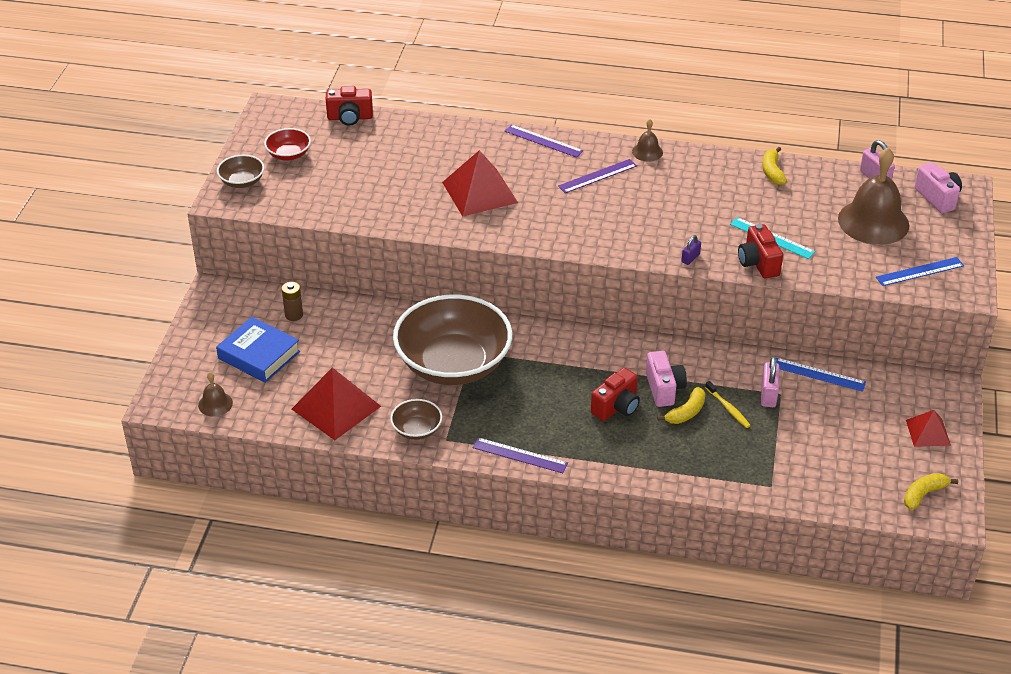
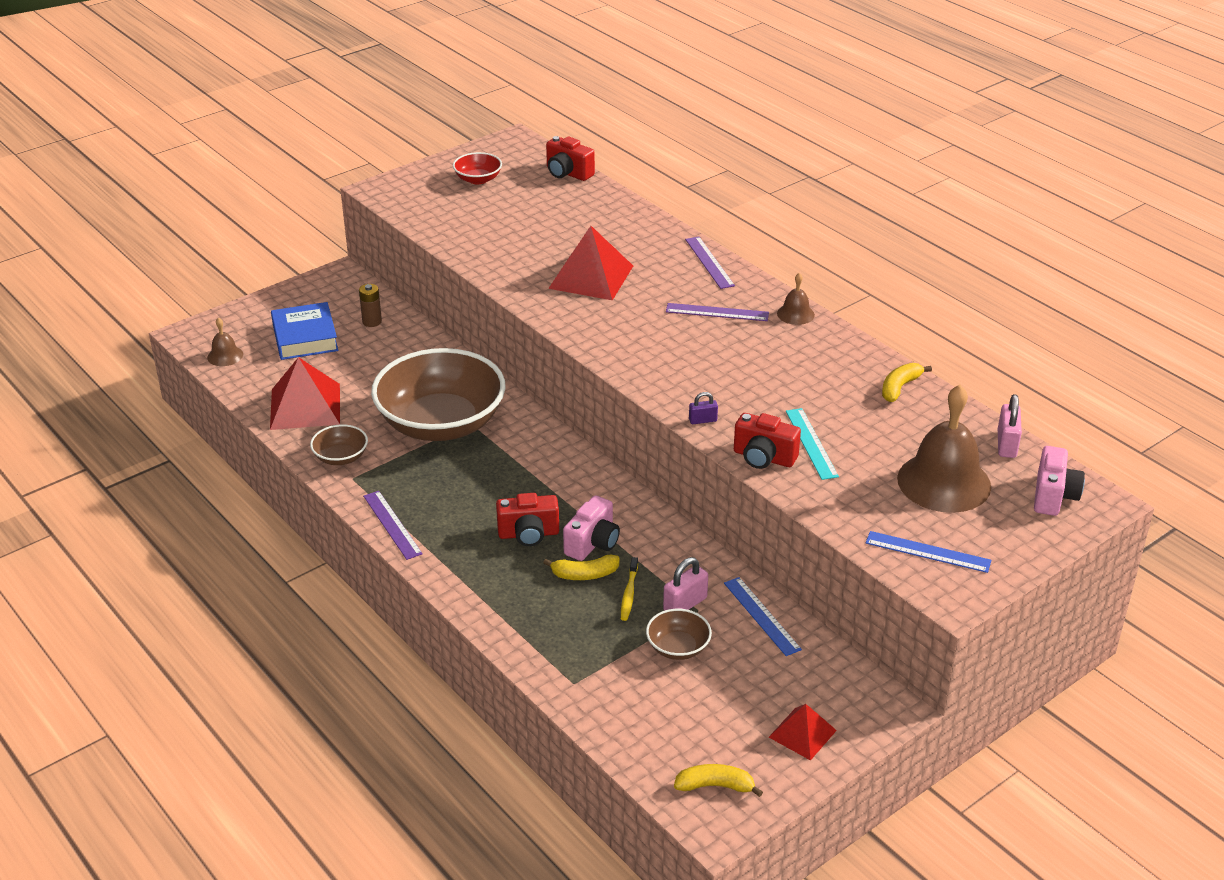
camera: 40 degrees right, 5 degrees down
(242, 182) = (413, 183): brown bowl -> brown bowl (678, 647)
(758, 263) = (763, 458): red camera -> red camera turned 90 degrees counterclockwise

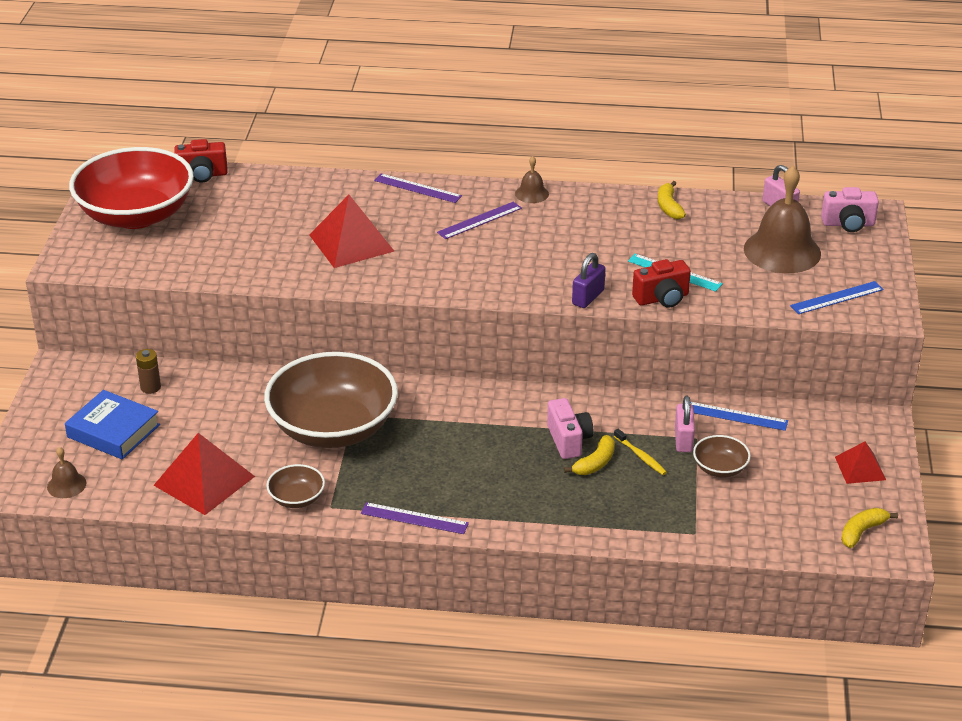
camera: 45 degrees left, 0 degrees up
(478, 179) = (136, 215): red bowl -> red bowl, size x2.37
(528, 534) = (518, 462): red camera -> none
(703, 420) = (588, 297): purple padlock -> purple padlock, size x1.64
(1053, 496) = (848, 224): pink camera -> pink camera turned 120 degrees clockwise

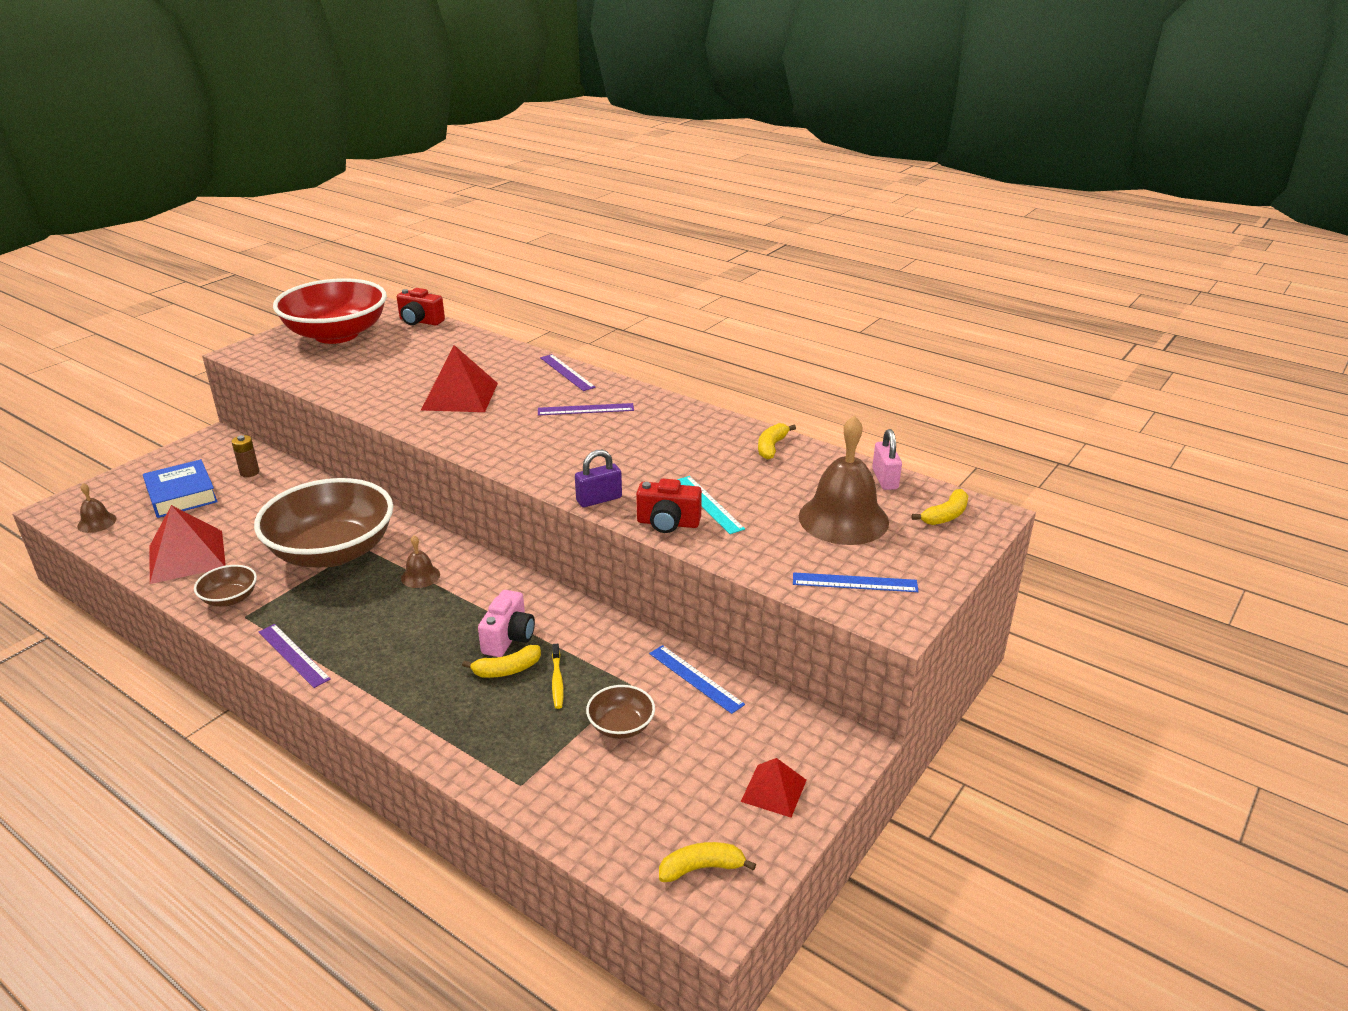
camera: 30 degrees right, 5 degrees down
(532, 193) = (657, 402): brown bell -> brown bell (420, 576)
(683, 440) = (616, 681): pink padlock -> none
(848, 224) = (945, 516): pink camera -> yellow banana

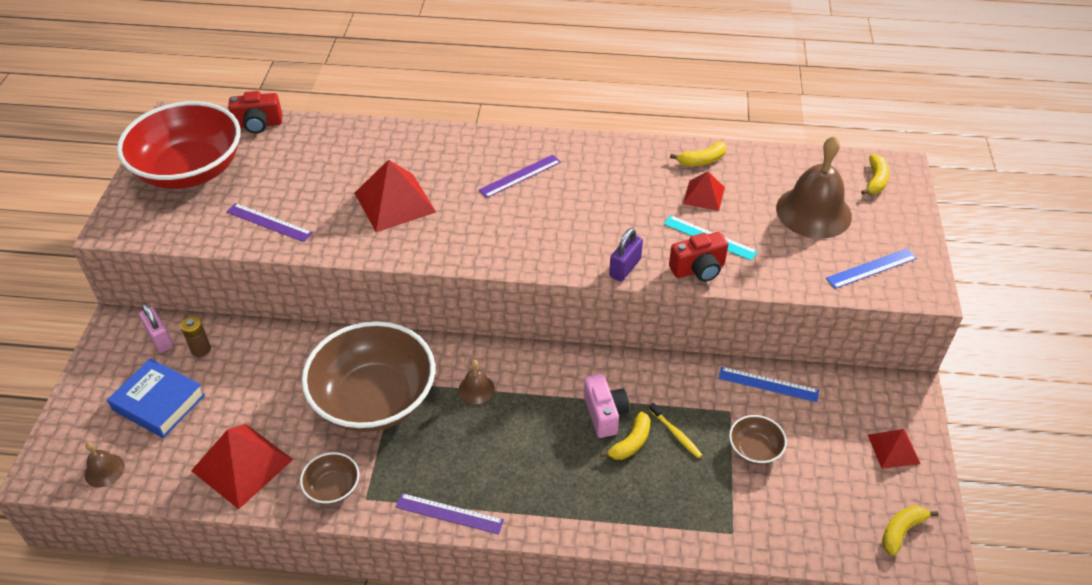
camera: 30 degrees left, 15 degrees up
(567, 372) = (462, 139): purple ruler -> purple ruler (269, 222)
(742, 472) = (704, 195): none -> red pyramid
(771, 447) = (702, 160): yellow banana -> yellow banana turned 105 degrees counterclockwise
(885, 479) = (808, 161): pink padlock -> pink padlock (160, 339)

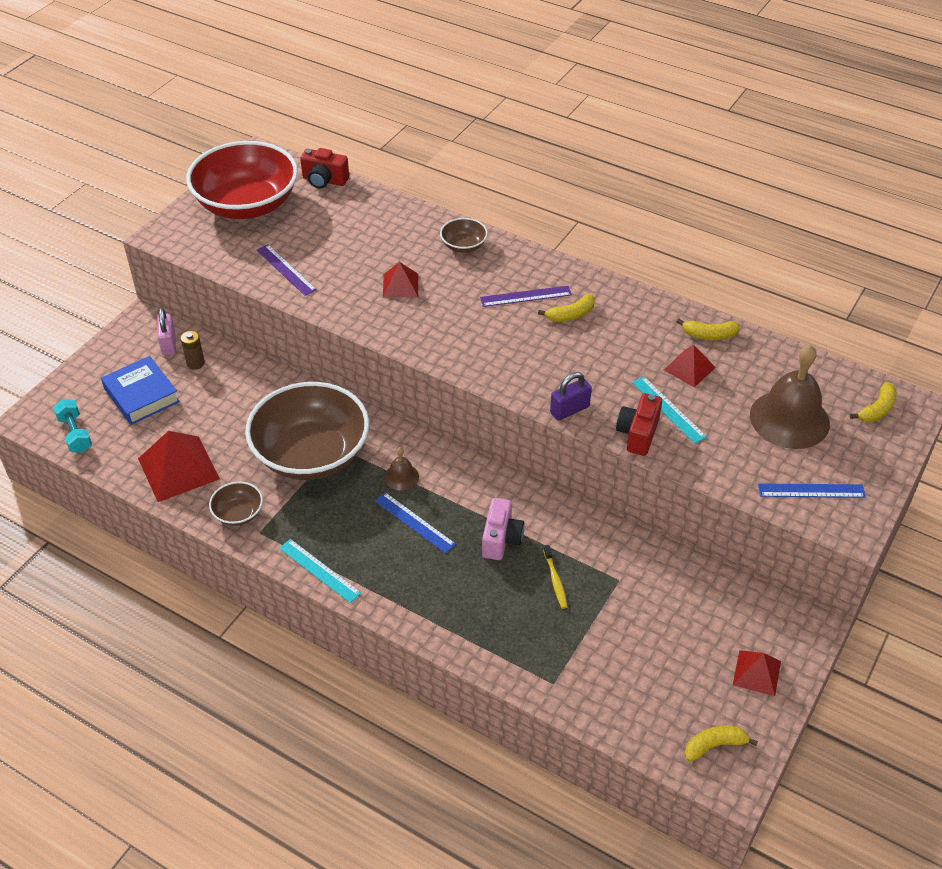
camera: 25 degrees right, 0 degrees up
(104, 470) = (75, 434): brown bell -> turquoise dumbbell
(395, 202) = (400, 285): red pyramid -> red pyramid, size x0.57
(449, 513) = (319, 570): purple ruler -> turquoise ruler
(631, 442) = (509, 572): yellow banana -> yellow banana (570, 315)
(698, 269) = (638, 434): red camera -> red camera turned 105 degrees clockwise
(754, 449) = (620, 621): brown bowl -> brown bowl (463, 245)
(768, 384) = (671, 570): blue ruler -> blue ruler (414, 522)

